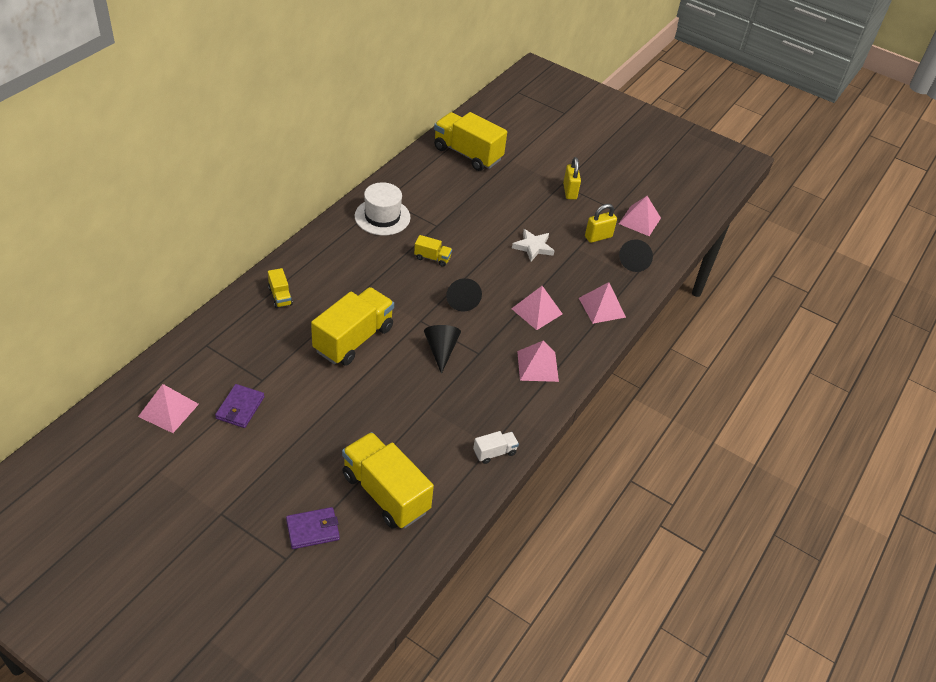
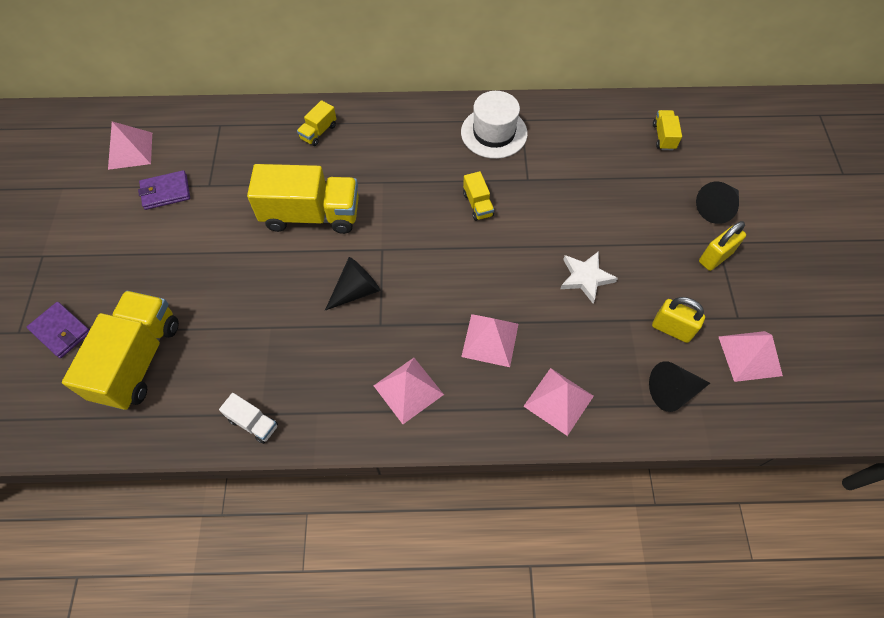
camera: 60 degrees right, 15 degrees up
(462, 299) = (443, 264): black cone -> black cone (716, 208)
(467, 154) = (663, 137): yellow truck -> yellow truck, size x0.45

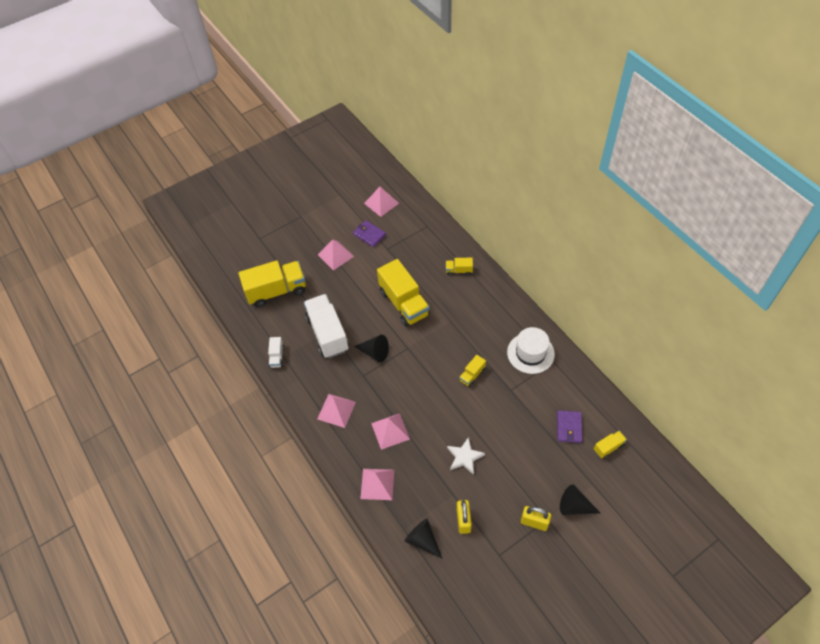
camera: 60 degrees right, 5 degrees down
(61, 331) = (270, 253): purple wallet -> purple wallet (569, 427)
(275, 331) = (328, 333): none -> white truck
(750, 356) = (476, 573): pink pyramid -> pink pyramid (335, 255)

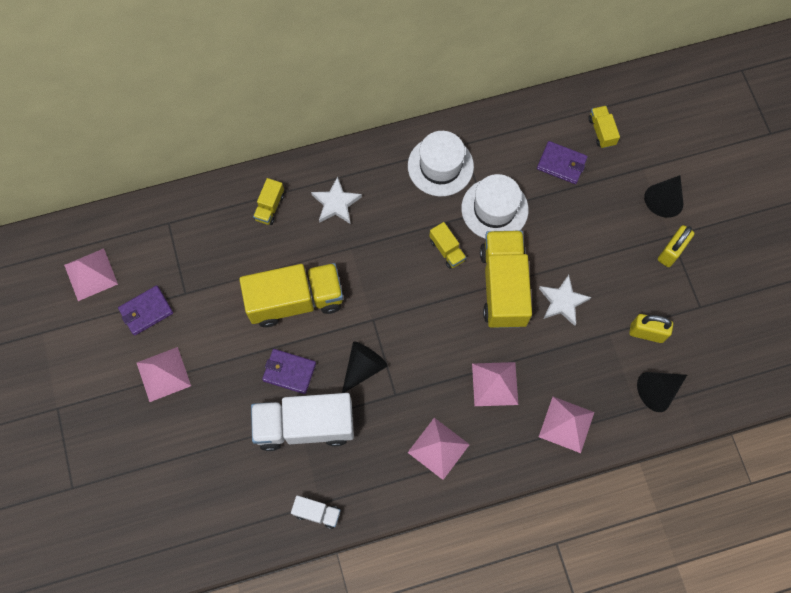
camera: 75 degrees left, 15 degrees up
(276, 291) = (193, 484): yellow truck -> yellow truck (503, 286)
(358, 315) = (289, 372): none -> purple wallet
(477, 303) = (336, 203): none -> white star
(514, 395) = (494, 209): none -> white hat

